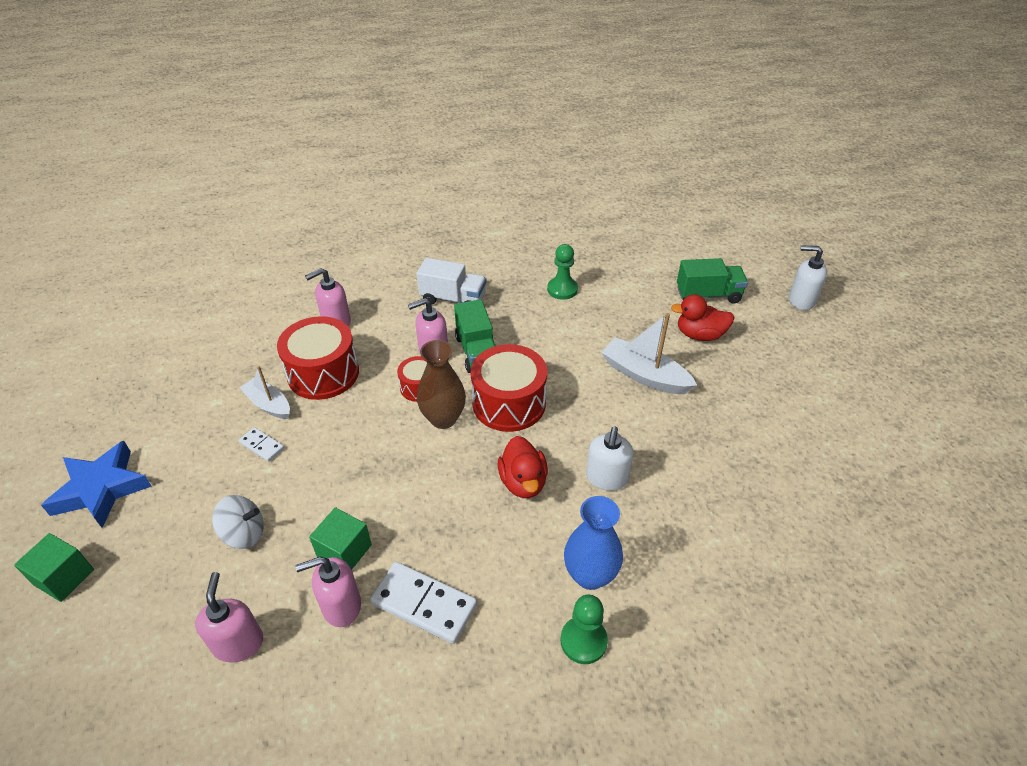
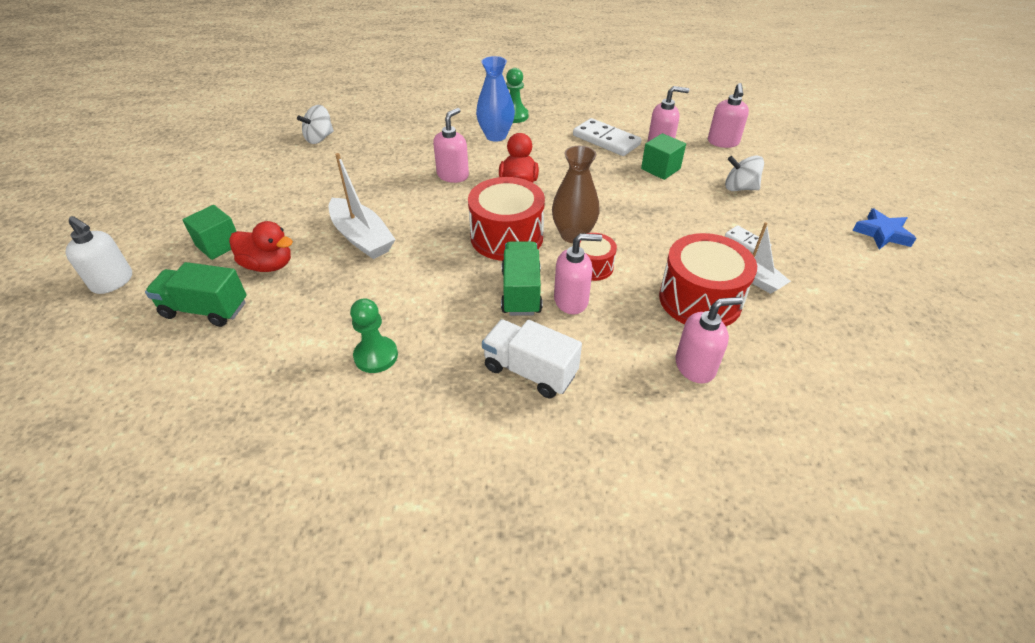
camera: 165 degrees left, 0 degrees up
(64, 577) = (866, 186): green cube -> green cube (218, 245)
(101, 489) = (882, 233): blue star -> blue star, size x0.65
(606, 478) = (453, 175): white soap dispenser -> pink soap dispenser
(822, 511) = (319, 138): none -> white spinning top

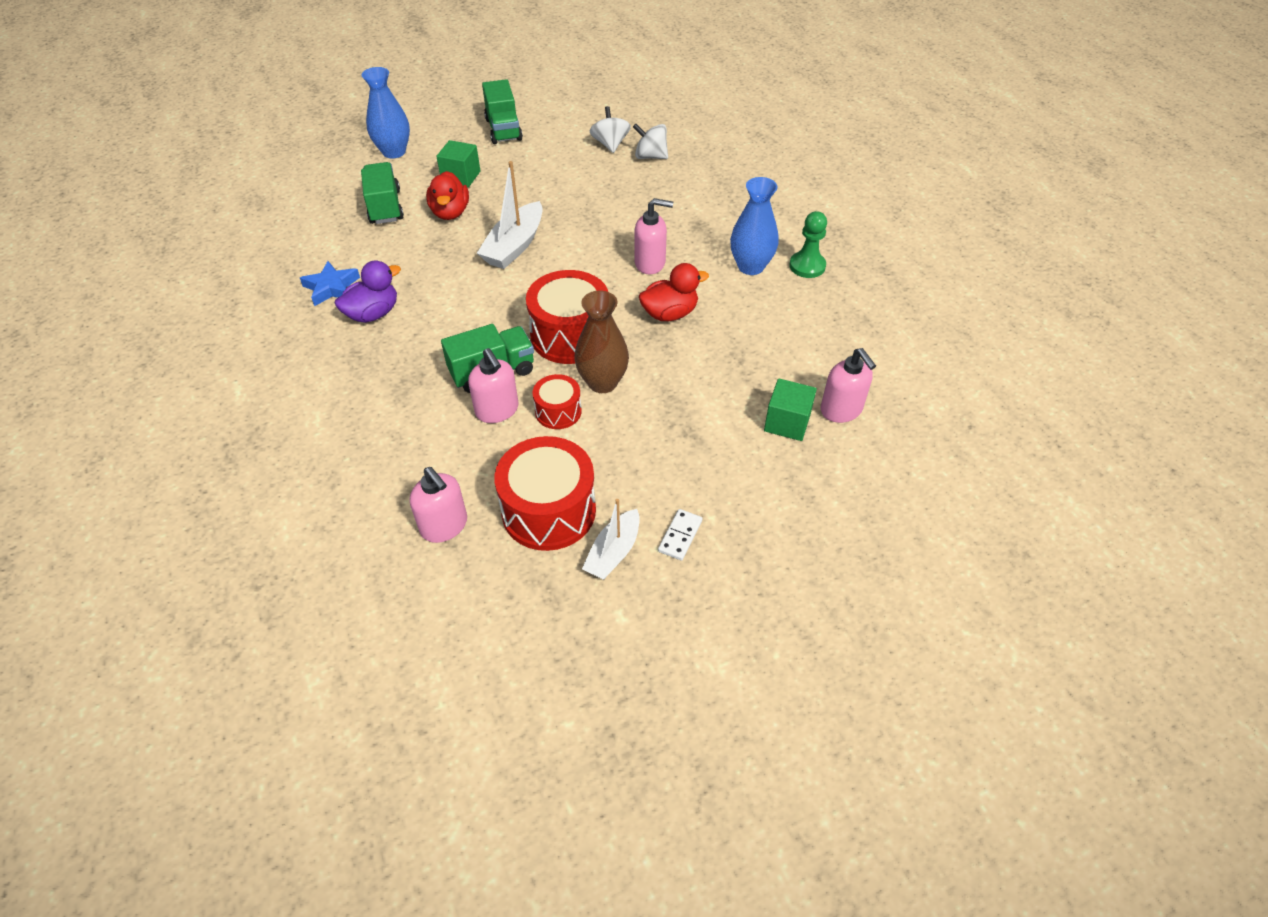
camera: 65 degrees right, 5 degrees up
(113, 282) = (394, 152): white soap dispenser -> blue vase
(177, 201) = (503, 129): none -> green truck
(376, 356) = (373, 314): green pawn -> purple duck
(530, 371) = (392, 410): white truck -> none
(606, 140) = (816, 357): white domino -> none
(723, 142) = (906, 472): pink soap dispenser -> none
(739, 188) = (798, 509): white spinning top -> white spinning top (610, 144)
(882, 233) = (792, 687): blue star -> blue star (331, 287)

